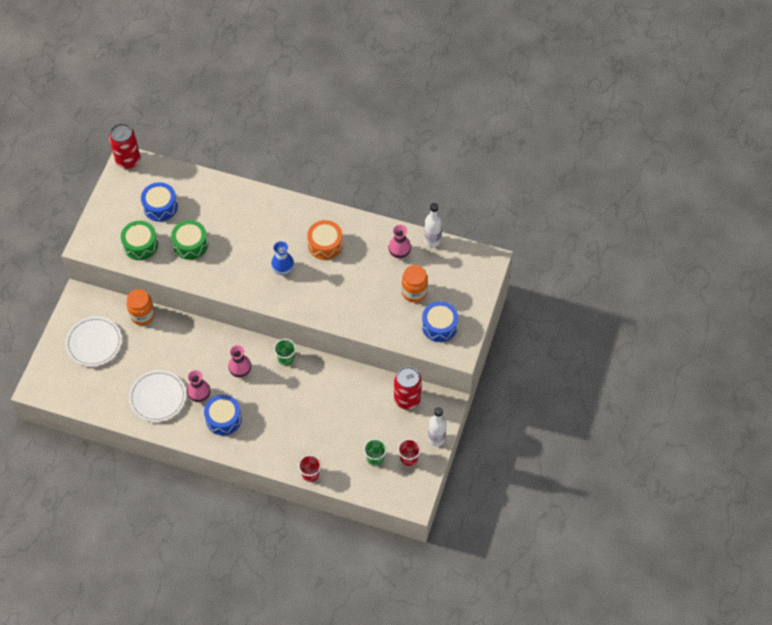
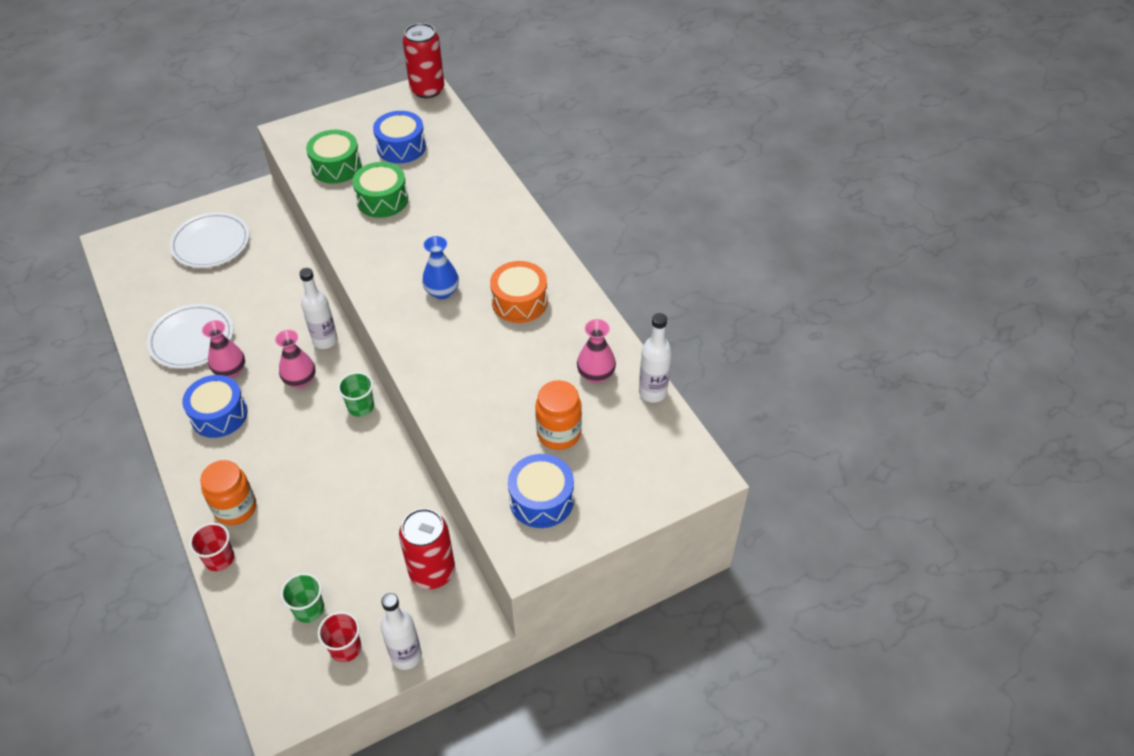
camera: 45 degrees right, 10 degrees down
(142, 315) = (285, 253): orange jar -> orange jar (235, 508)
(226, 342) = (325, 340): none -> white bottle

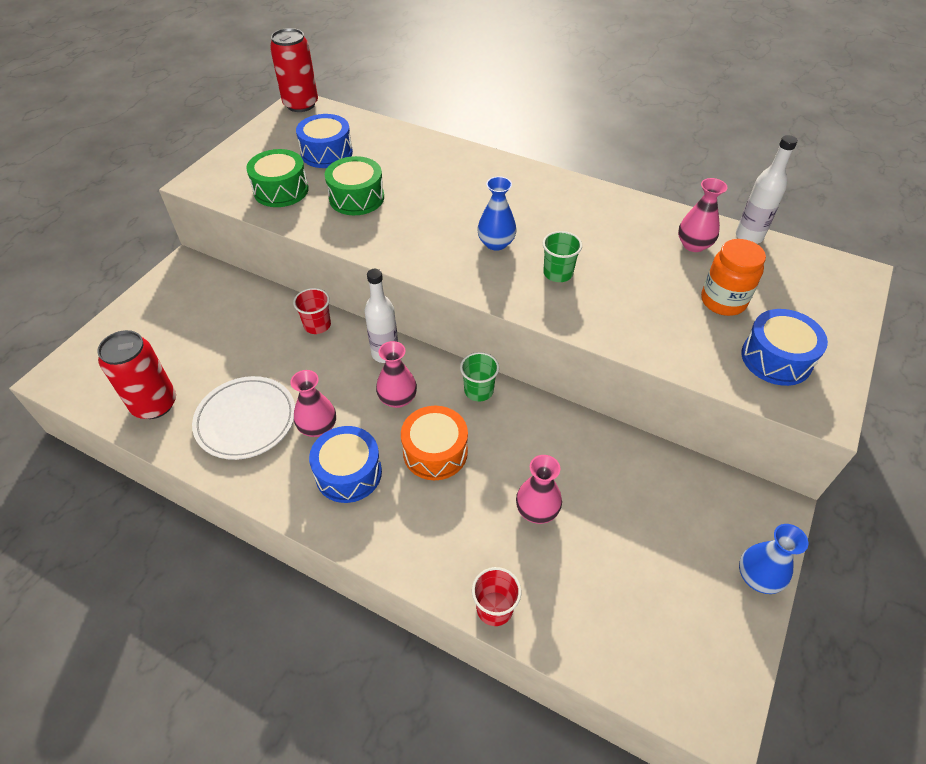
camera: 35 degrees left, 0 degrees up
(211, 243) = (178, 327): white plate -> none
(235, 508) = (459, 549): orange jar -> none
(309, 609) = (630, 596): green cup -> green cup (558, 273)
(310, 515) = (537, 510): none -> pink vase
(345, 648) = (701, 608): red cup -> red cup (317, 325)
(406, 656) = (757, 577): white bottle -> blue vase
(432, 571) = (694, 490): red can -> red can (154, 404)
(519, 302) = (569, 221): orange drum -> orange drum (435, 452)

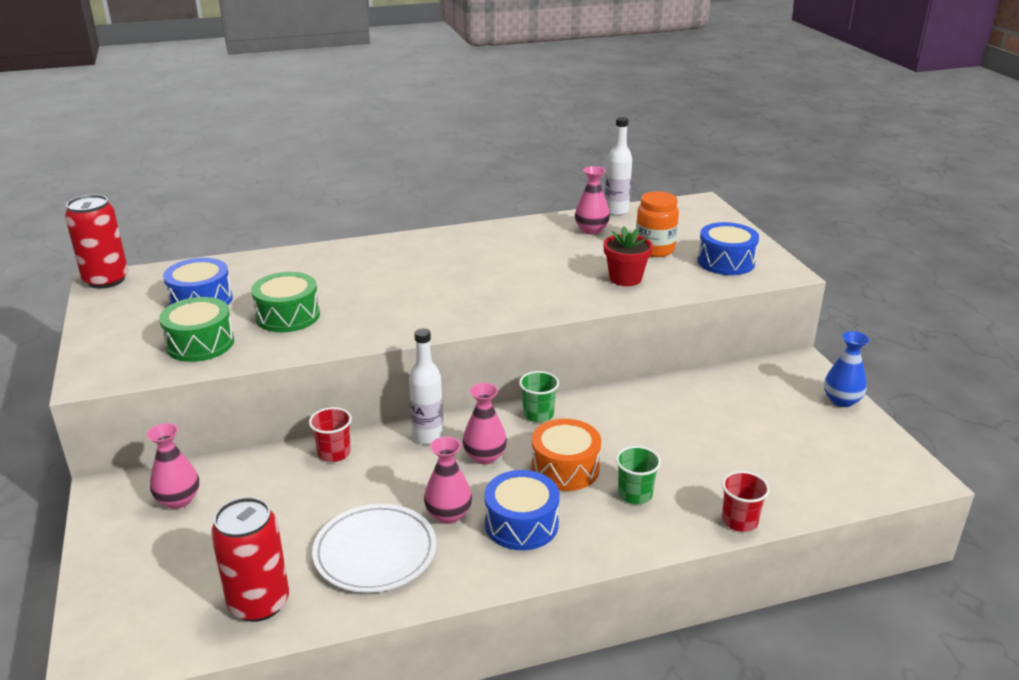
camera: 45 degrees left, 20 degrees down
(496, 243) = (457, 289): blue vase -> none
(537, 510) = (682, 453): pink vase -> pink vase (178, 500)
(558, 273) = (531, 285): green cup -> green cup (635, 494)
(647, 317) = (625, 278): none -> red flower pot

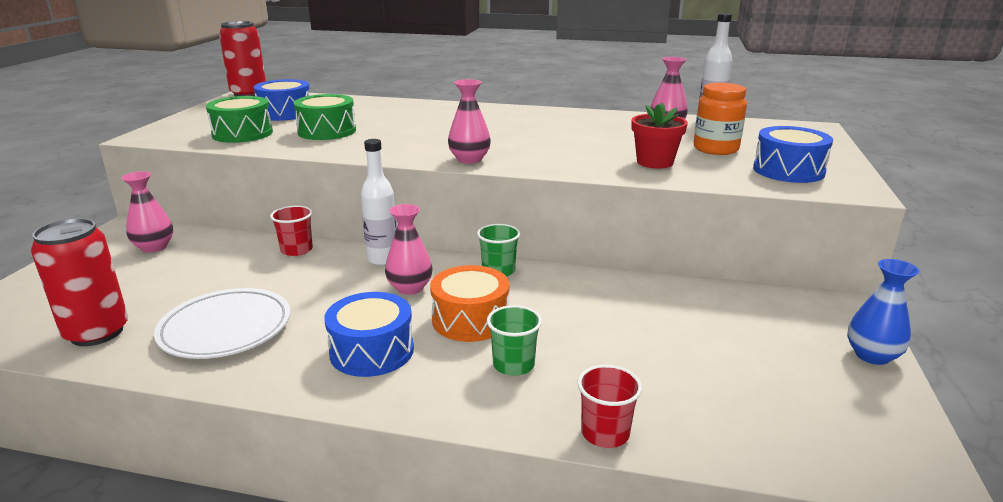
camera: 30 degrees right, 5 degrees down
(448, 514) = (321, 321): pink vase -> pink vase (469, 159)

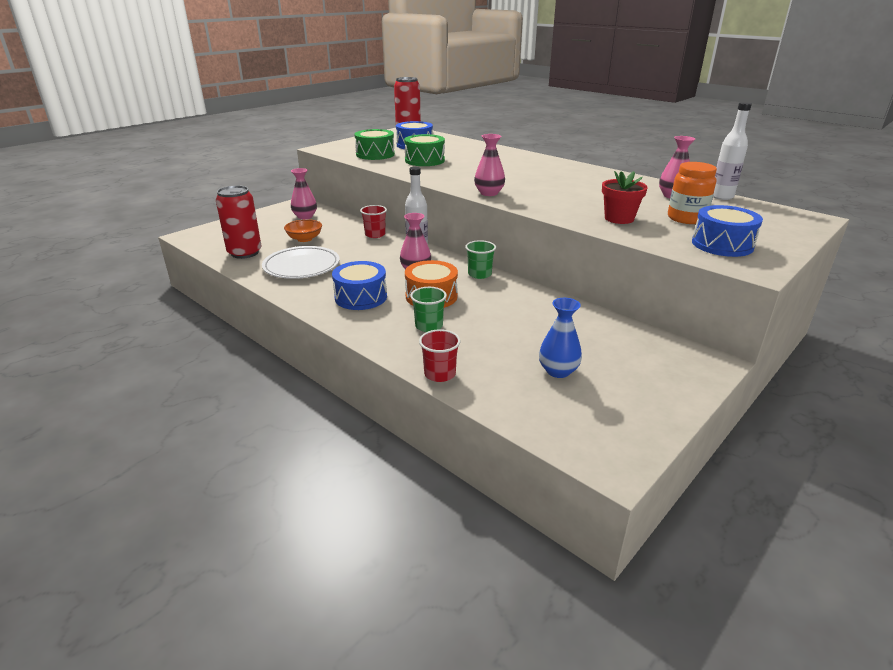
camera: 30 degrees right, 5 degrees up
(188, 282) = (304, 239): none -> orange bowl
(872, 355) = (682, 394): blue vase -> blue vase (558, 371)

